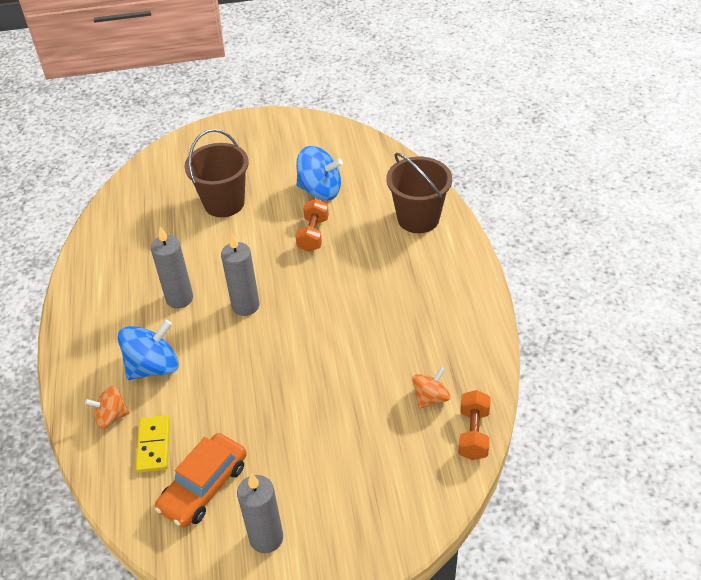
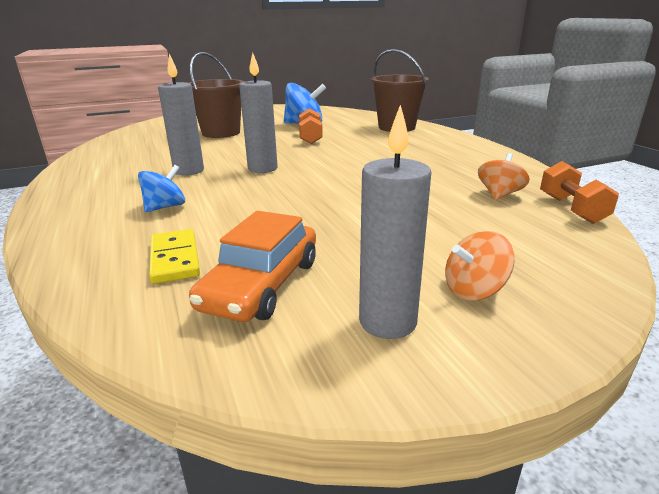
camera: 15 degrees left, 20 degrees down
(111, 416) = (109, 244): orange spinning top -> orange spinning top (474, 290)
(153, 367) = (165, 207): blue spinning top -> blue spinning top, size x0.61

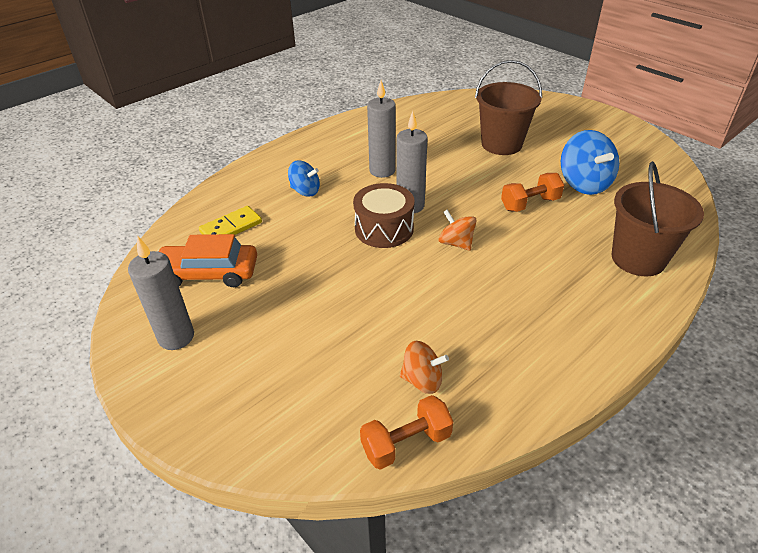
camera: 70 degrees right, 15 degrees up
(285, 182) = (384, 229): none -> brown drum
(474, 290) = (221, 374): orange spinning top -> orange spinning top (456, 243)

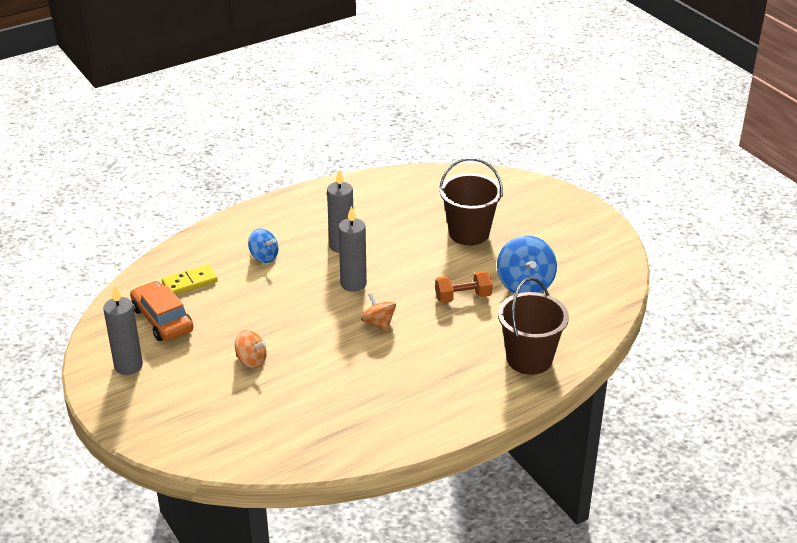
camera: 10 degrees right, 5 degrees down
(208, 273) = (162, 319): orange car -> orange car turned 45 degrees clockwise
(384, 229) = (321, 302): brown drum -> none
(406, 443) = (276, 460): orange dumbbell -> none
(422, 380) = (304, 423): orange spinning top -> orange spinning top (251, 361)

